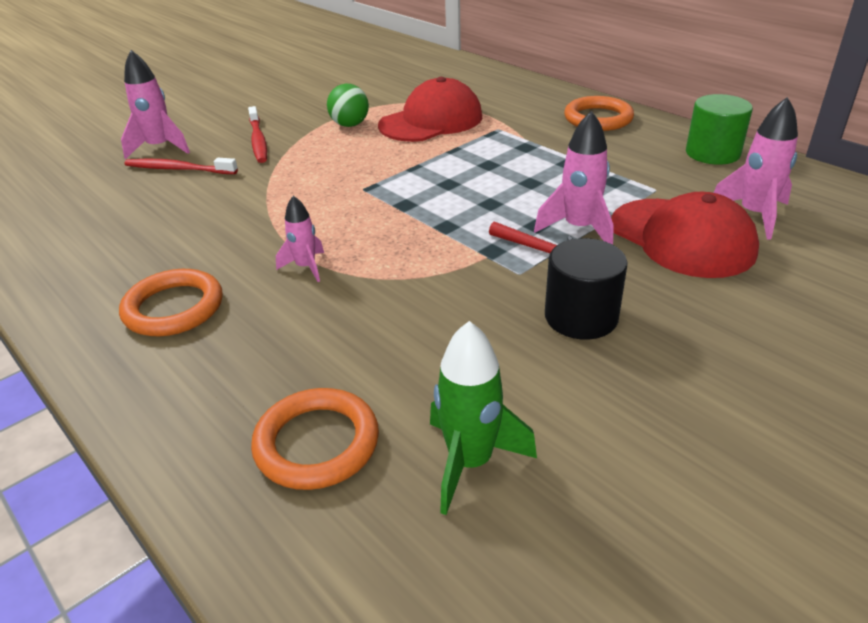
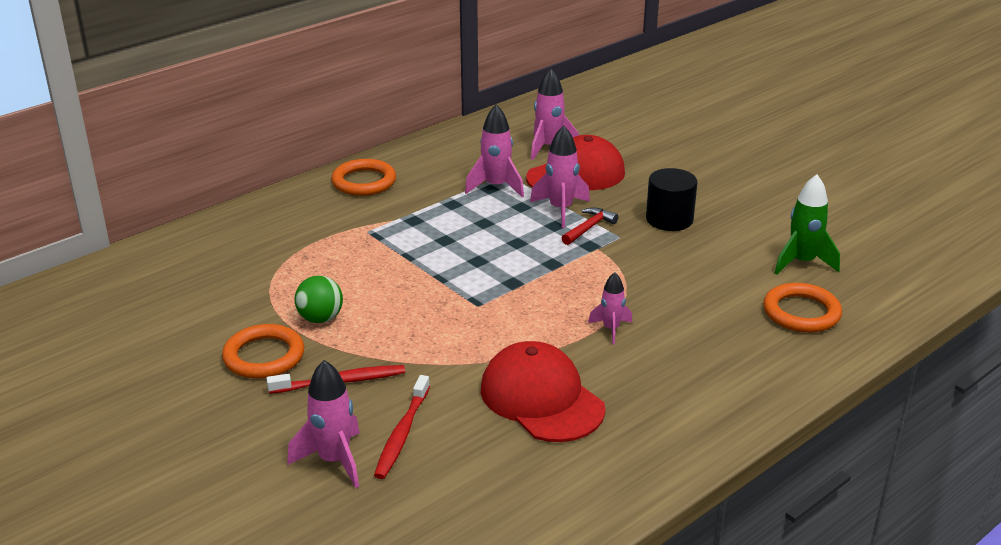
camera: 90 degrees left, 5 degrees down
(173, 308) = (671, 392): orange ring -> orange ring (264, 356)
(431, 121) = (332, 267): red cap -> red cap (541, 398)
(620, 185) = (496, 187): none -> pink rocket
(712, 153) = (450, 145): green cylinder -> none

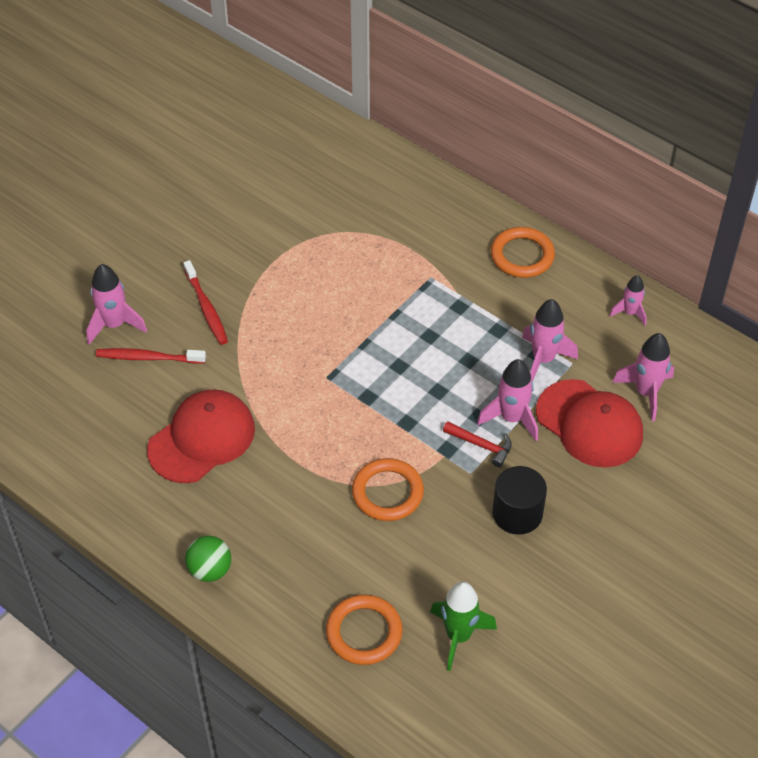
camera: 80 degrees right, 20 degrees up
(264, 356) = (231, 255): orange ring -> orange ring (387, 492)
(320, 318) = (287, 276): green ball -> green ball (210, 570)
(611, 329) = (308, 478): pink rocket -> pink rocket (629, 313)

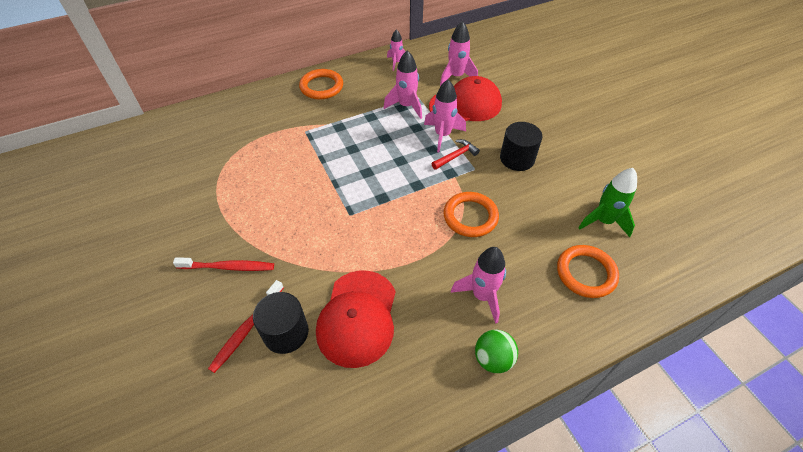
camera: 65 degrees left, 0 degrees up
(114, 325) = (190, 344): pink rocket -> pink rocket (482, 295)
(159, 389) = (286, 332): none -> black cylinder
(202, 439) = (357, 318): red cap -> red cap turned 150 degrees counterclockwise

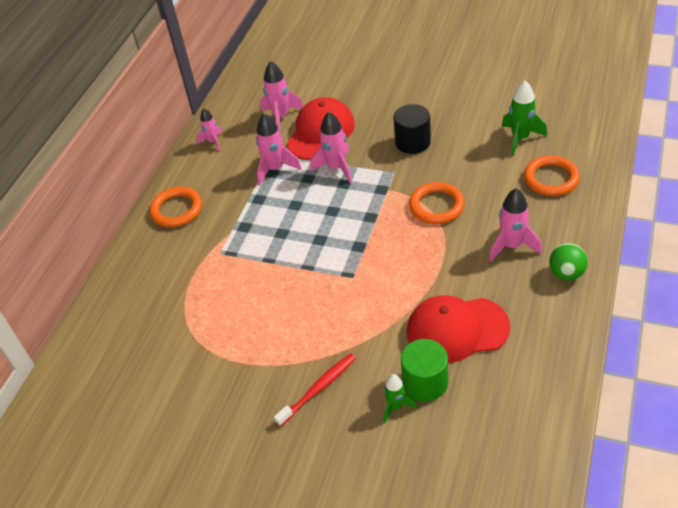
camera: 40 degrees left, 5 degrees down
(247, 329) = (396, 407): red toothbrush -> green rocket
(286, 332) = (425, 382): black cylinder -> green cylinder
(357, 318) = (457, 329): red cap -> red cap turned 120 degrees clockwise
(456, 156) = (368, 175): red hammer -> none

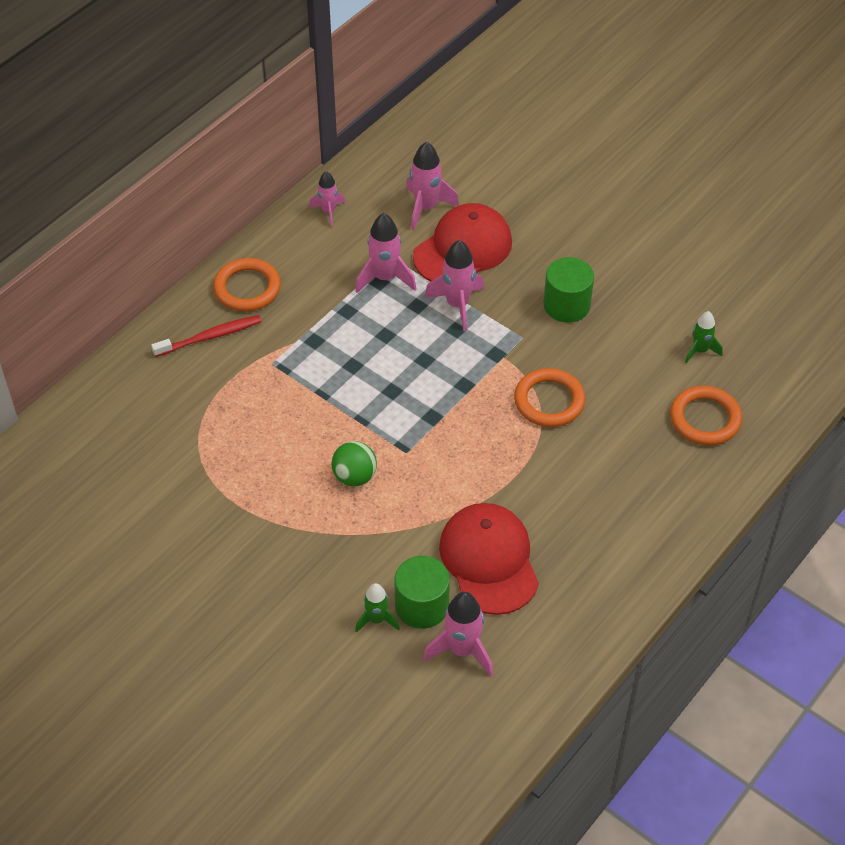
camera: 15 degrees right, 5 degrees up
(318, 389) = (304, 567): red toothbrush -> red toothbrush (210, 337)
(412, 142) = (566, 305): black cylinder -> green cylinder
(457, 329) = (489, 560): red cap -> red cap turned 60 degrees clockwise
(512, 246) = (608, 485): pink rocket -> pink rocket (462, 650)
(520, 138) = (700, 350): green rocket -> green rocket, size x0.63
(566, 273) = (650, 544): green ball -> green ball (354, 476)

